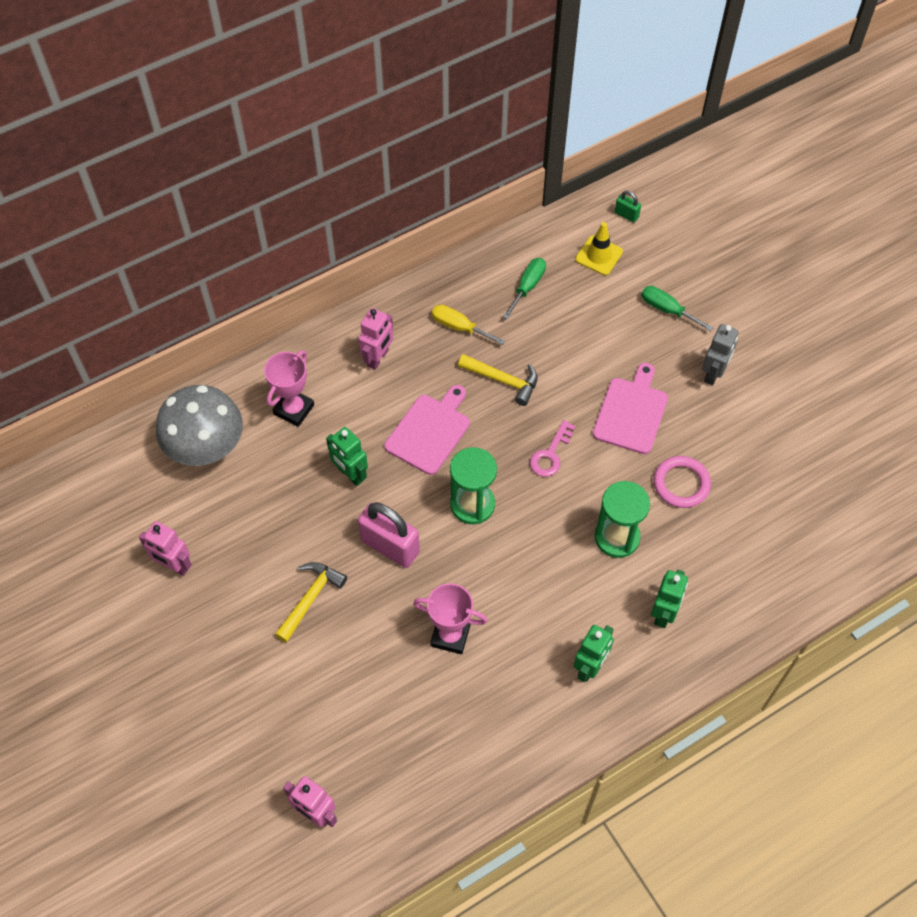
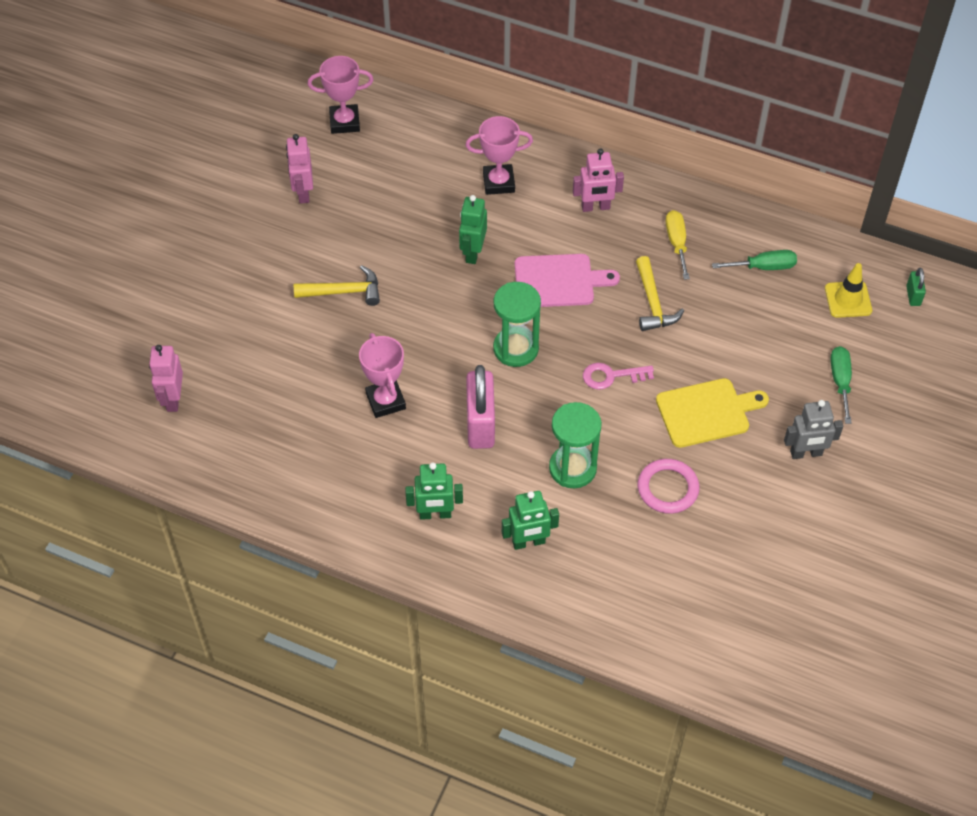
camera: 55 degrees right, 5 degrees down
(124, 484) = (344, 122): none -> pink trophy
(207, 448) = (417, 151): grey mushroom -> none
(390, 546) = (431, 316): pink padlock -> pink padlock (480, 424)
(631, 412) = (706, 412): pink cutting board -> yellow cutting board

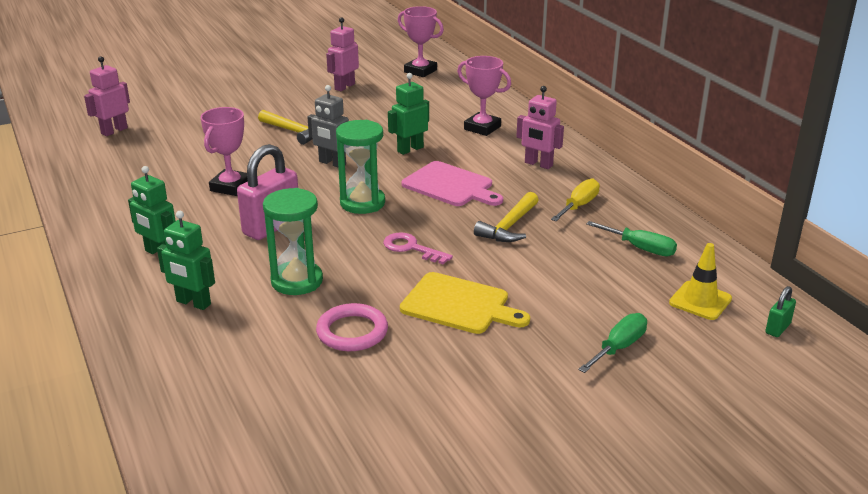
camera: 40 degrees right, 25 degrees down
(806, 453) = (514, 376): grey robot -> grey robot (332, 163)

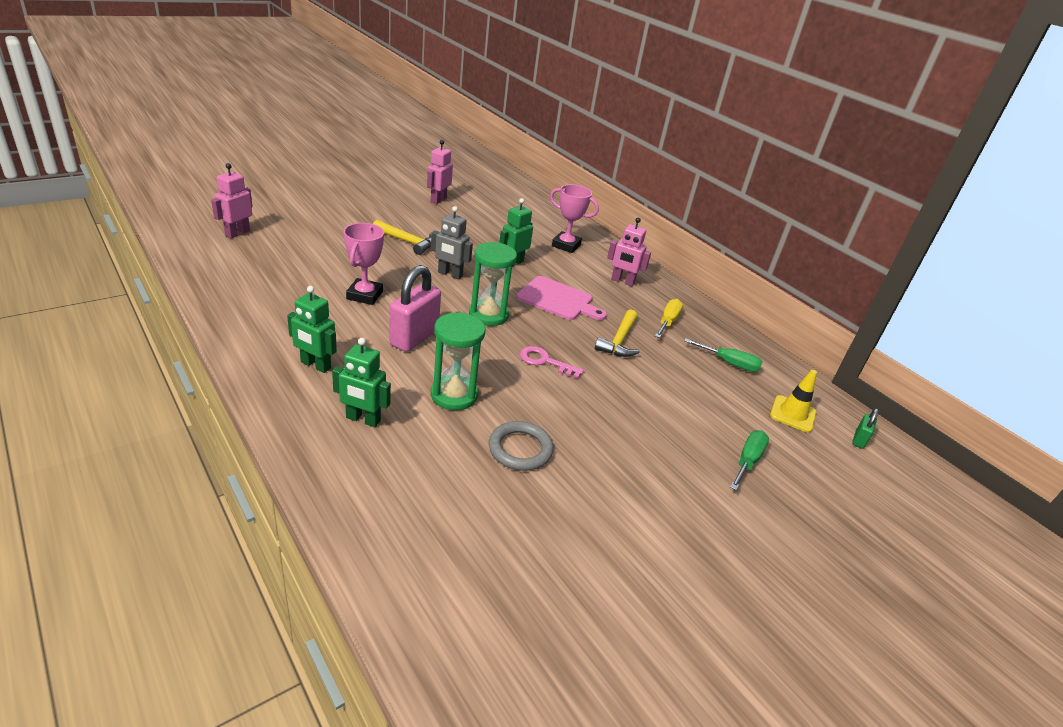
camera: 15 degrees left, 5 degrees up
(352, 332) = (520, 449): pink ring -> grey ring
(420, 71) = (498, 189): pink trophy -> none
(459, 305) = (604, 419): yellow cutting board -> none

